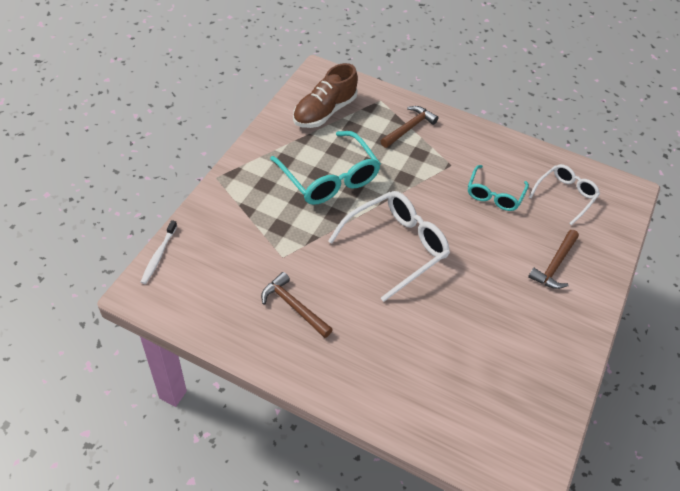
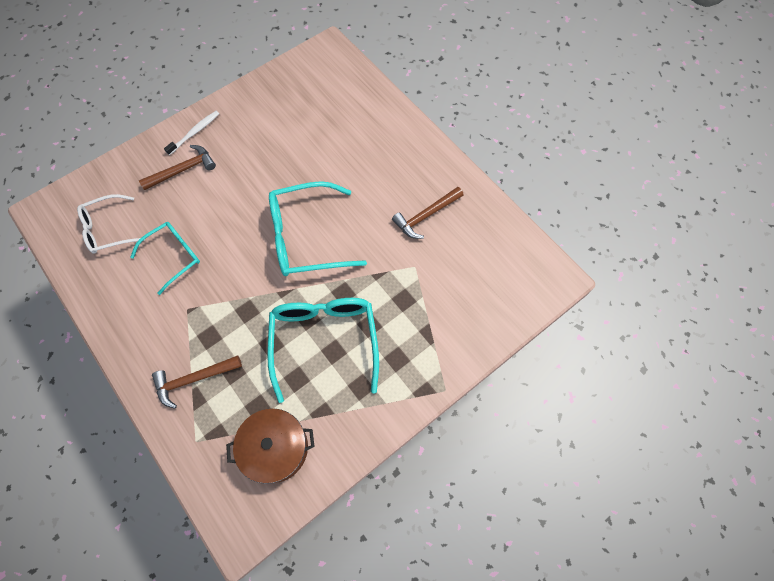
camera: 150 degrees left, 15 degrees up
(158, 255) = (530, 311): white toothbrush -> white toothbrush (195, 132)
(293, 306) = (426, 216): brown hammer -> brown hammer turned 75 degrees clockwise
(324, 112) = (275, 448): brown shoe -> brown pot
(396, 247) = (306, 237): white glasses -> turquoise glasses

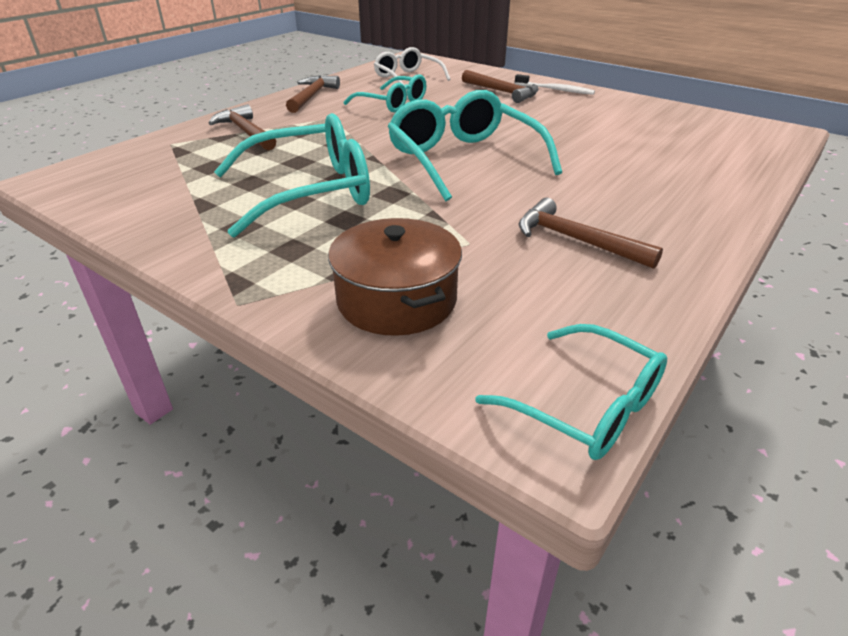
camera: 75 degrees right, 30 degrees down
(123, 318) = (311, 96): none -> brown hammer
(275, 448) = (153, 183): brown pot -> brown pot (396, 300)
(542, 263) = (586, 406): none -> turquoise glasses

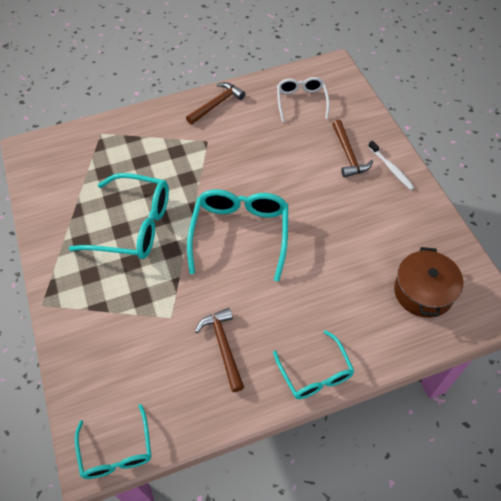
camera: 35 degrees right, 20 degrees up
(246, 132) = (146, 138): brown hammer -> none
(392, 103) = (259, 138): turquoise glasses -> turquoise glasses (315, 373)
(396, 300) = (103, 341): brown pot -> brown pot (423, 292)

